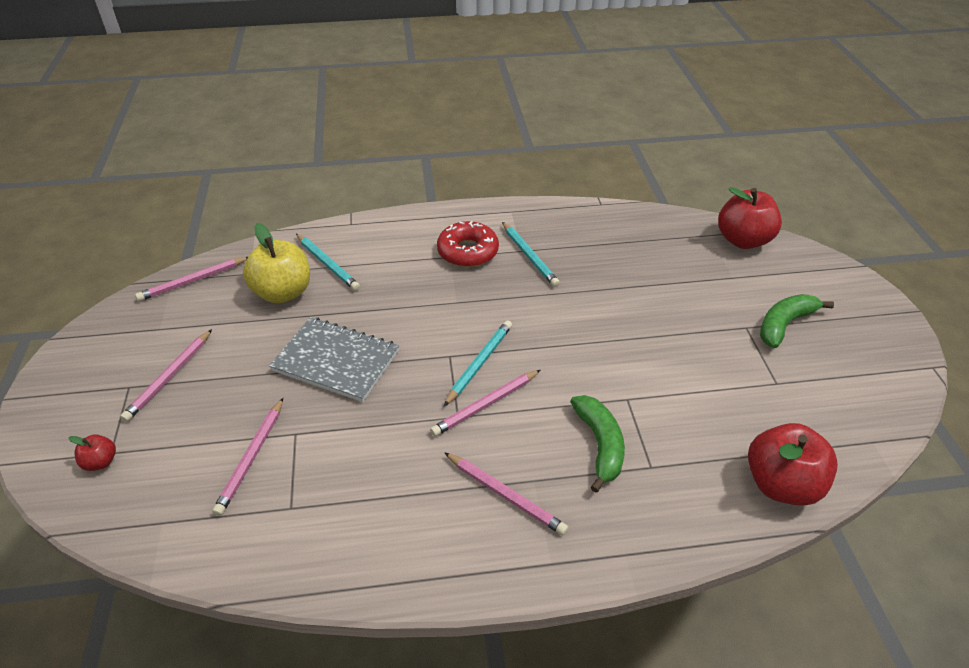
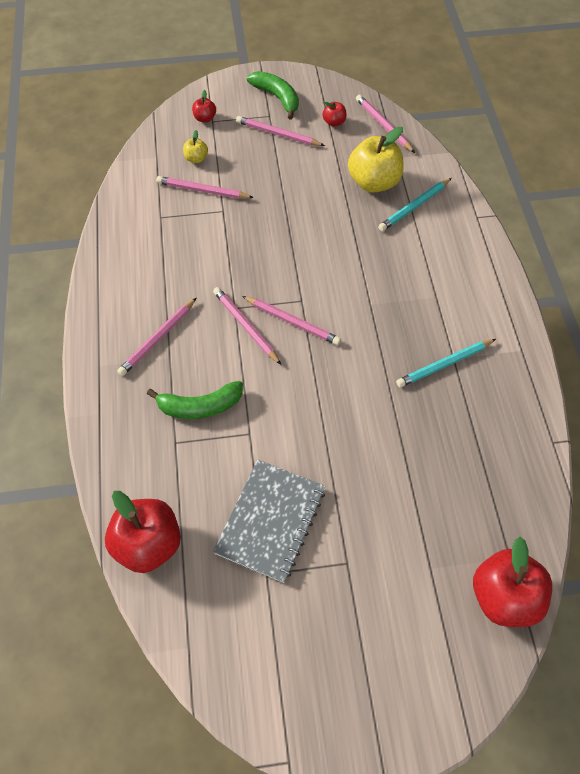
camera: 90 degrees right, 15 degrees up
(169, 323) = (334, 122): none -> red apple
(184, 469) = (196, 158): none -> yellow apple
(336, 361) = (294, 225): grey notebook -> grey notebook (270, 521)
(468, 251) = (445, 311): red donut -> none
(479, 363) = (292, 322): turquoise pencil -> pink pencil
(784, 324) = (352, 606): green banana -> green banana (277, 97)

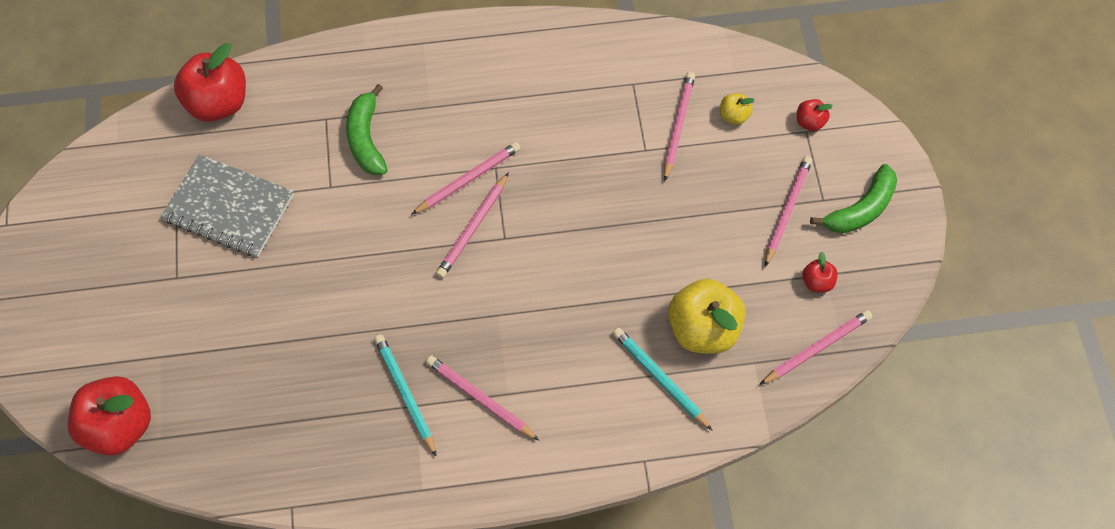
camera: 90 degrees right, 5 degrees up
(157, 339) = (454, 94): pink pencil -> pink pencil (480, 398)

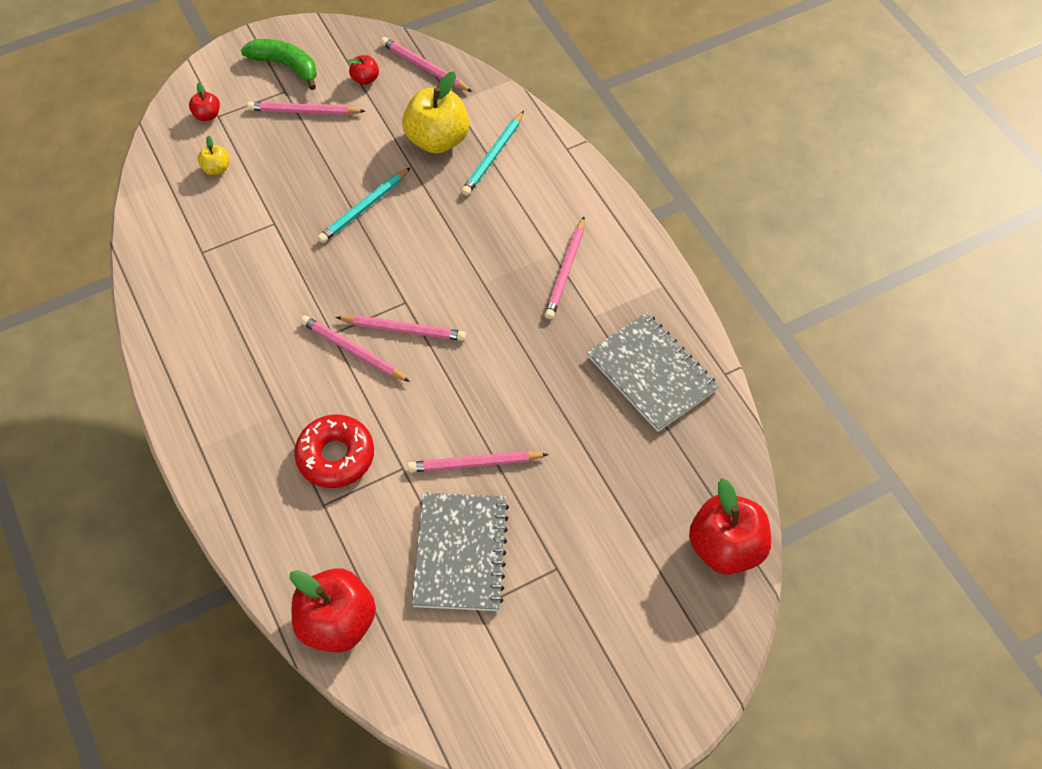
camera: 110 degrees left, 5 degrees down
(324, 434) = (651, 373): none -> grey notebook
(366, 139) = (336, 456): green banana -> red donut
(405, 393) = (586, 326): turquoise pencil -> turquoise pencil (364, 208)
(678, 126) = (240, 205): pink pencil -> pink pencil (474, 463)

